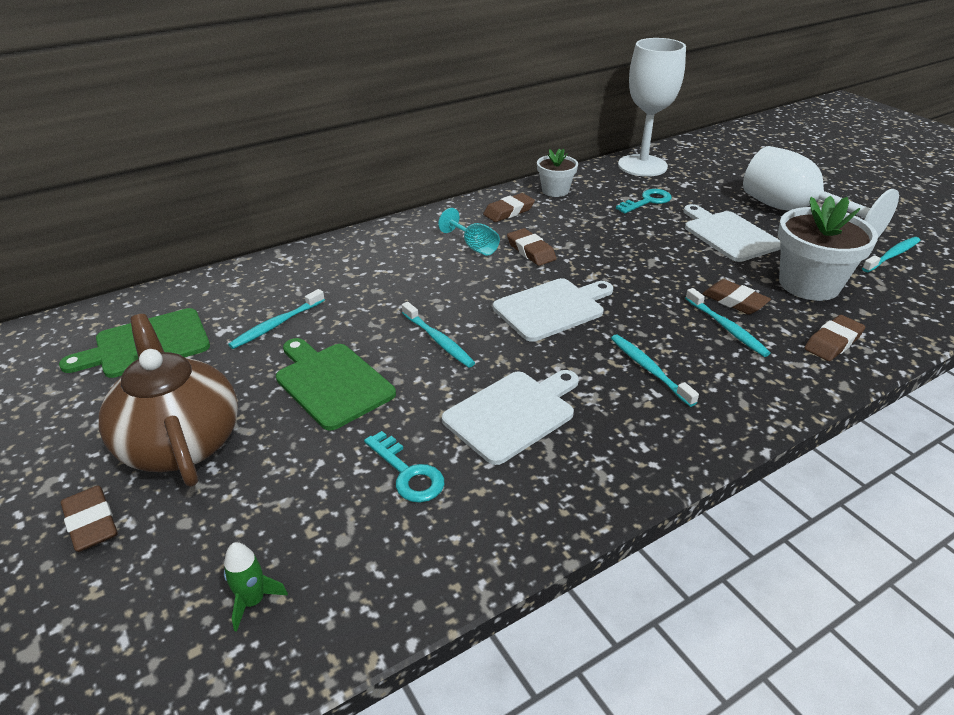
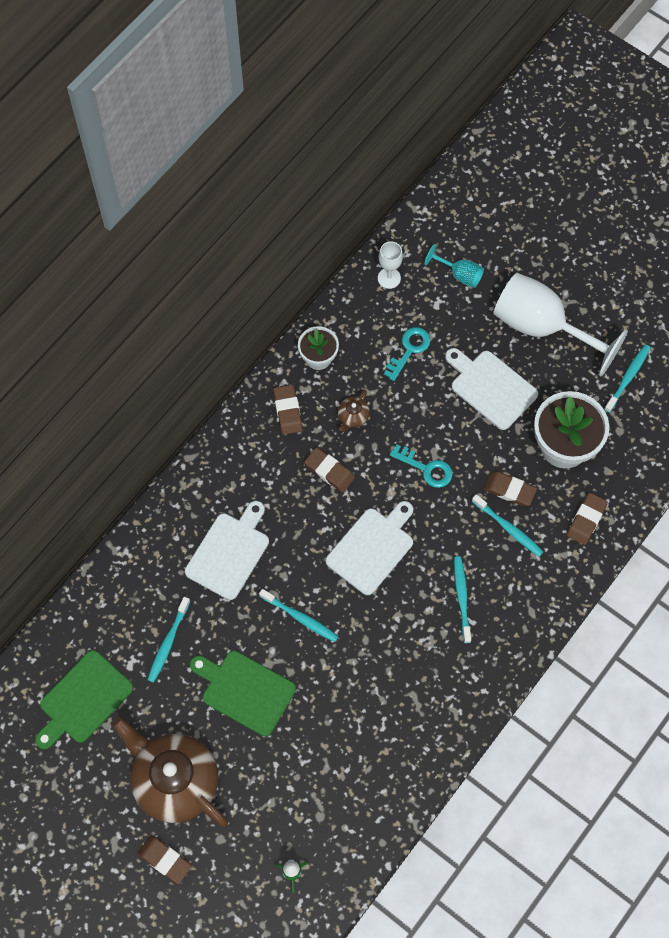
camera: 20 degrees left, 30 degrees up
(408, 473) = (335, 754): turquoise key -> turquoise key (426, 468)
(474, 246) = (278, 480): turquoise goblet -> turquoise goblet (460, 274)
(509, 211) = (288, 411): brown eraser -> brown eraser turned 45 degrees counterclockwise
(513, 414) = (382, 677): white cutting board -> white cutting board (229, 552)
(572, 225) = (353, 417): none -> brown teapot
(642, 166) = (389, 278): white goblet -> white goblet, size x0.46
(649, 369) = (462, 598): turquoise toothbrush -> turquoise toothbrush turned 45 degrees clockwise

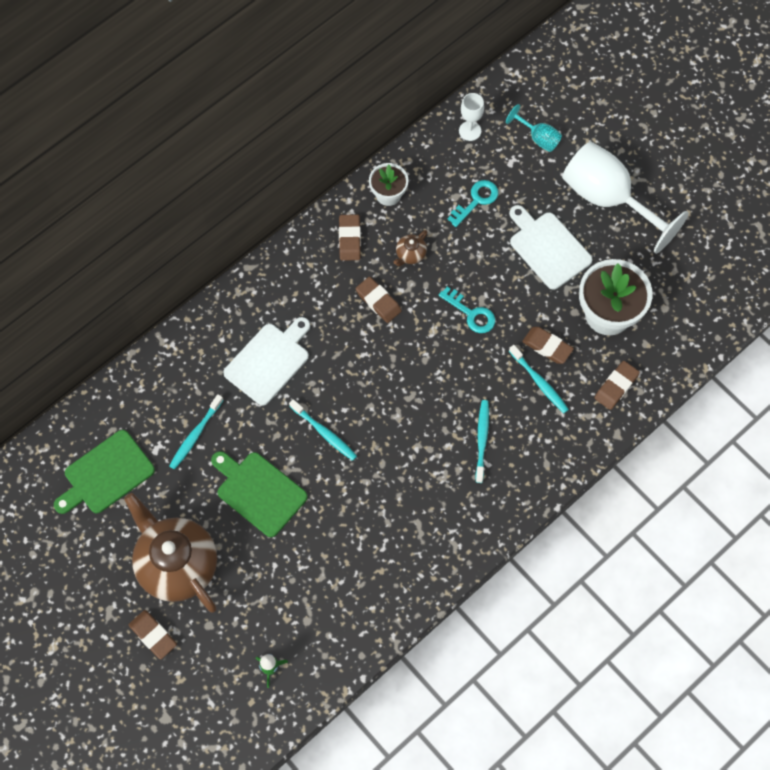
camera: 10 degrees right, 0 degrees up
(372, 548) = (405, 379): white cutting board -> none
(628, 377) = (682, 259): turquoise toothbrush -> none

